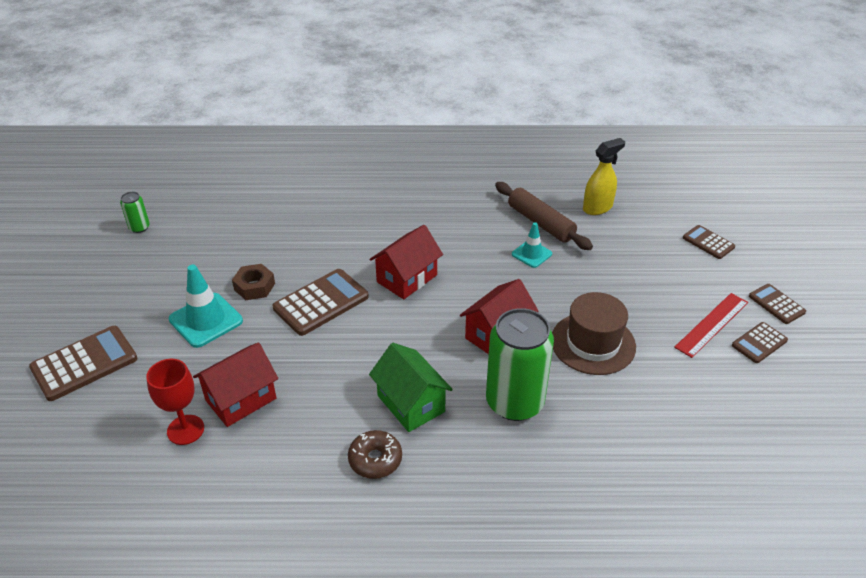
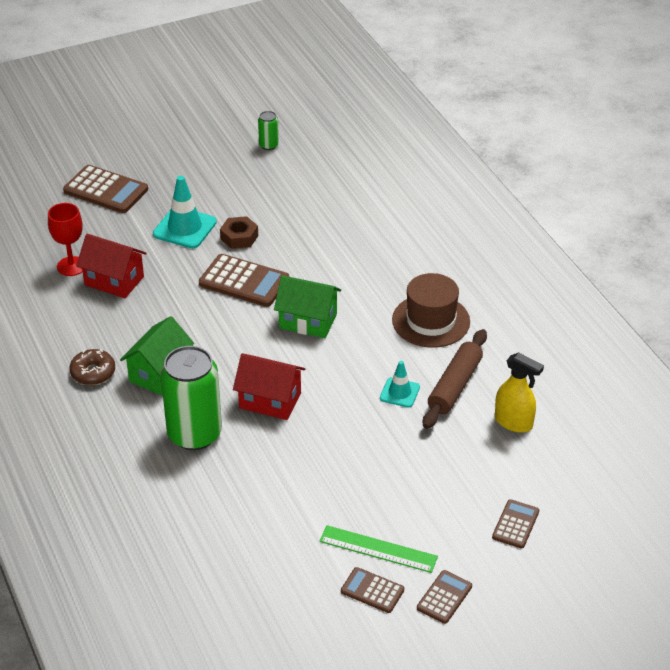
camera: 65 degrees right, 0 degrees up
(407, 278) = (308, 321): red house -> green house
(593, 343) = (297, 467): brown hat -> brown hat (431, 321)
(712, 324) = (378, 549): red ruler -> green ruler

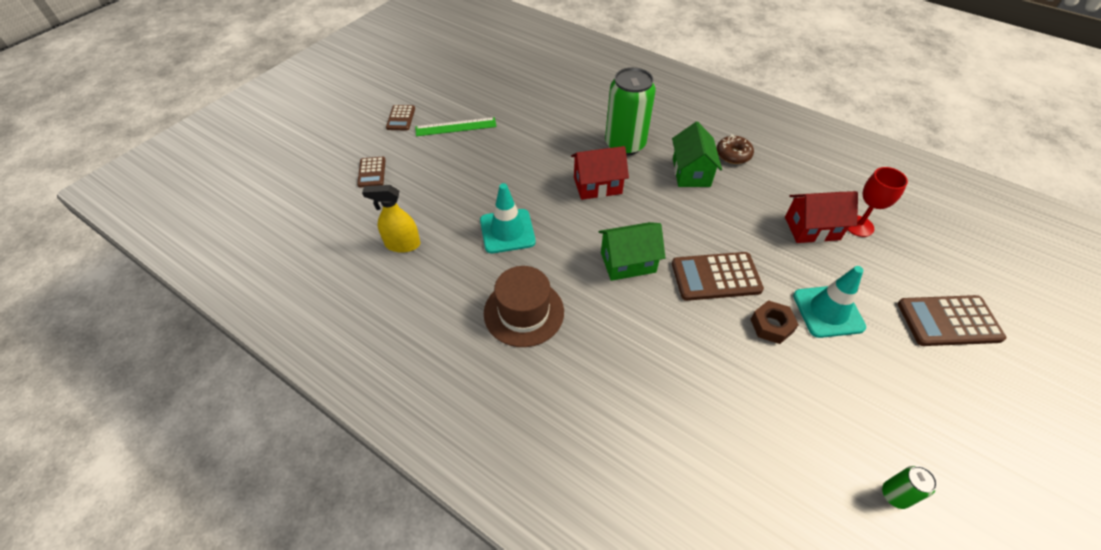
camera: 150 degrees right, 10 degrees up
(372, 590) = (446, 107): brown calculator -> none
(399, 392) = (507, 231): turquoise traffic cone -> turquoise traffic cone, size x1.67
(454, 386) = (466, 255): brown rolling pin -> none

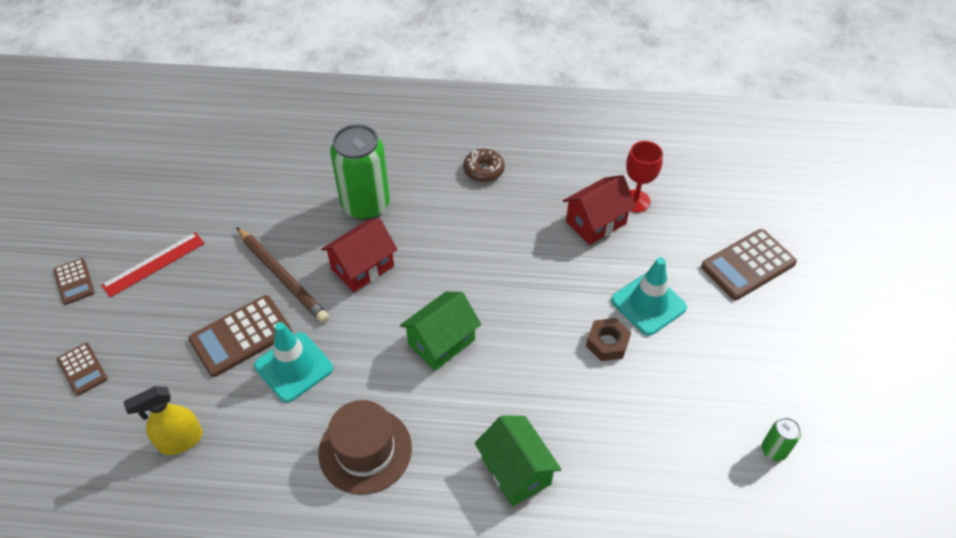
camera: 30 degrees left, 0 degrees up
(456, 127) = (154, 264): green ruler -> red ruler
(535, 168) = (282, 277): none -> brown pencil
(691, 172) = (452, 209): green house -> green house (516, 471)
(716, 277) = (533, 317): brown calculator -> brown calculator (241, 336)

